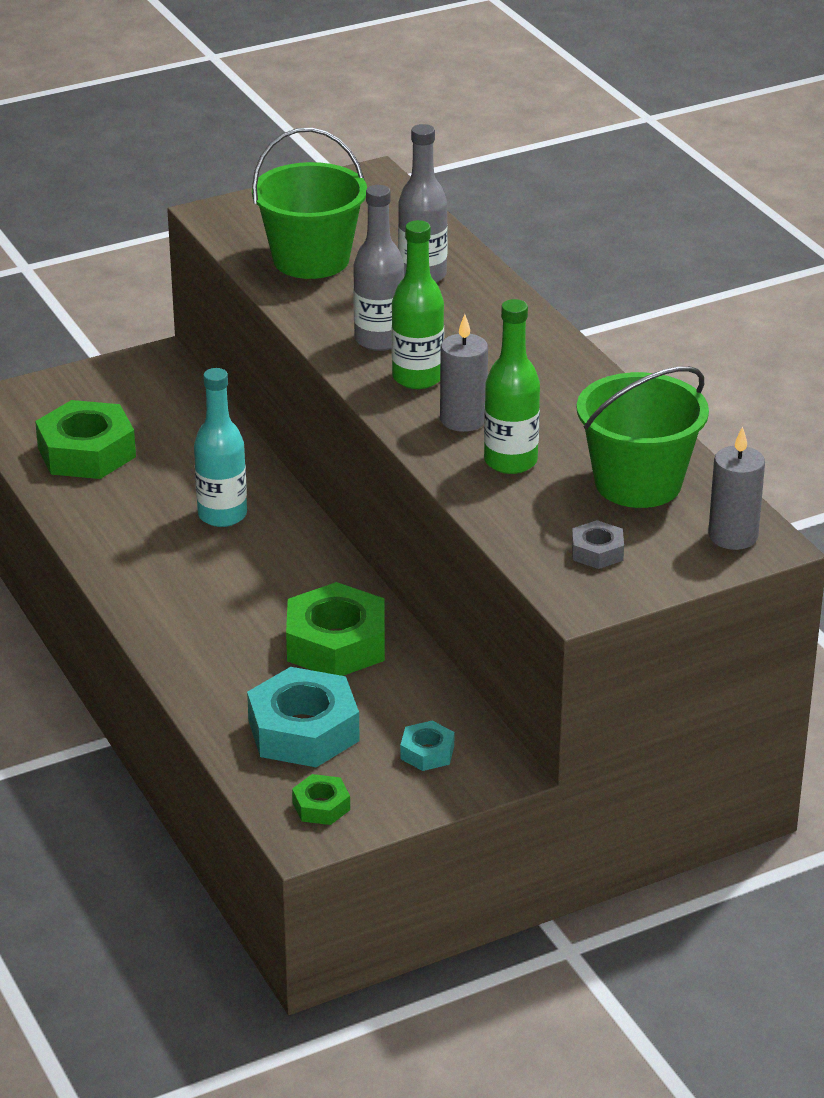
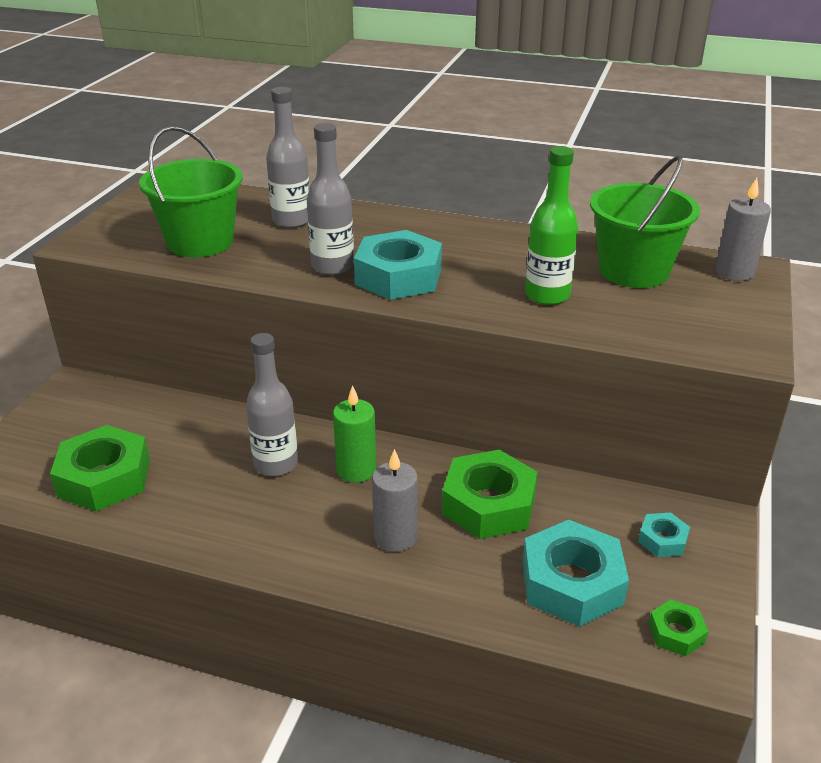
camera: 45 degrees left, 0 degrees up
(222, 515) = (276, 464): turquoise bottle -> grey bottle
(276, 556) = (356, 470): none -> green candle
(417, 378) = (398, 276): green bottle -> turquoise nut
(463, 420) = (473, 286): grey candle -> grey candle (395, 537)
(597, 552) = (697, 319): grey nut -> none

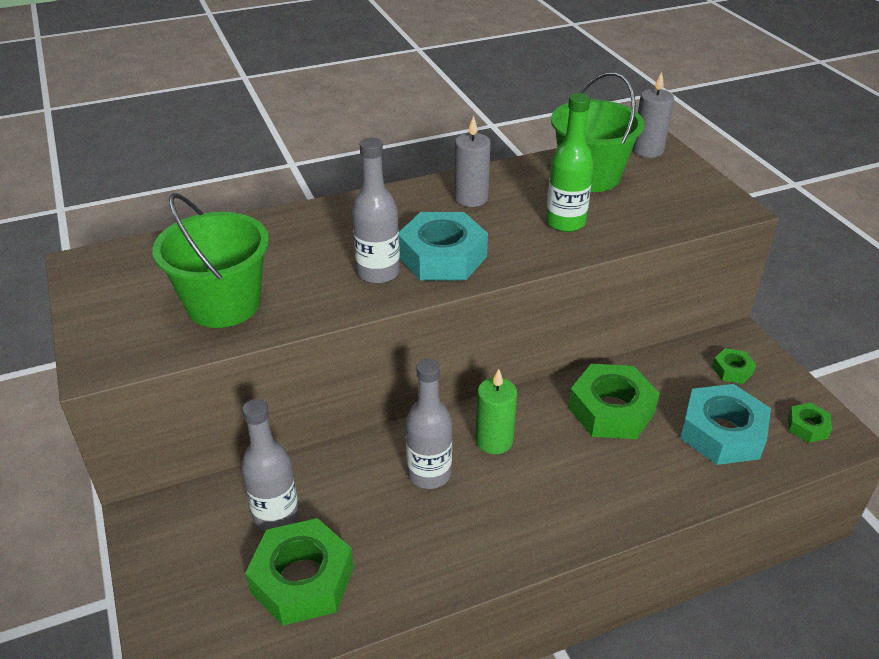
camera: 40 degrees left, 5 degrees up
(292, 221) = (277, 245): grey bottle -> grey bottle (276, 515)
(395, 537) = (585, 474): grey candle -> grey candle (471, 198)
(662, 540) = (732, 370): turquoise nut -> green nut

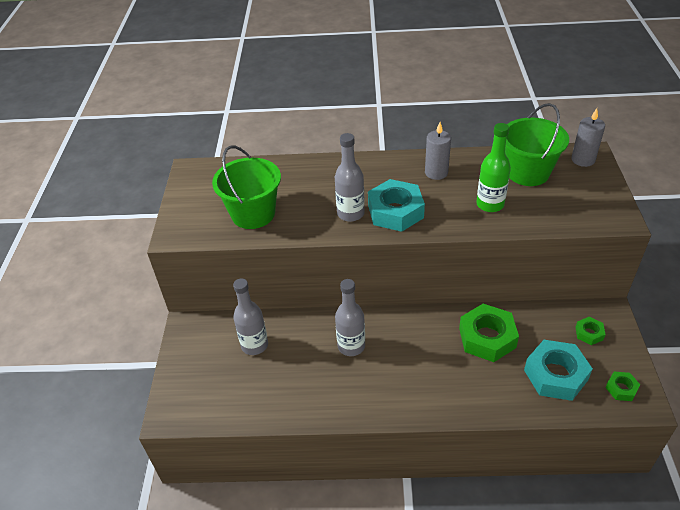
camera: 25 degrees right, 5 degrees up
(302, 579) = (253, 387): green nut -> none
(494, 440) = (400, 336): green candle -> none

